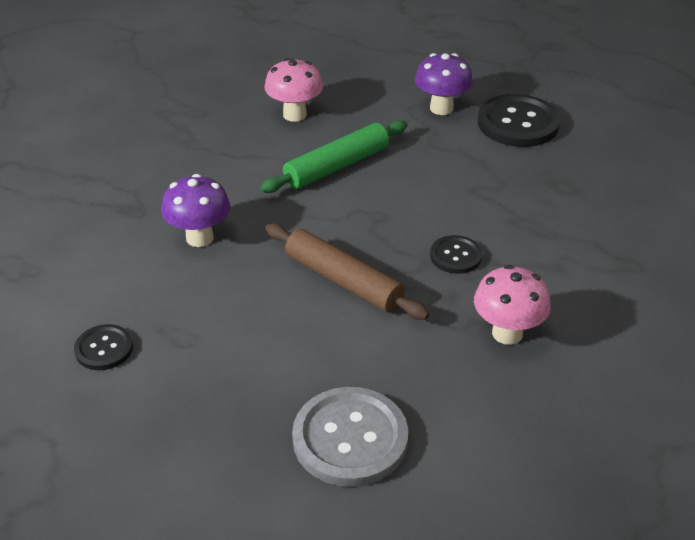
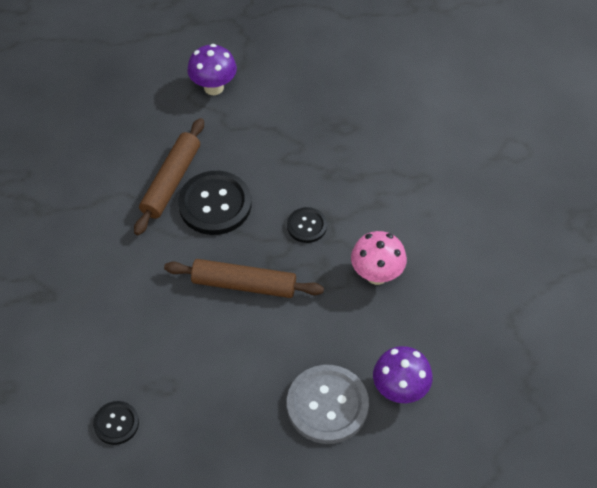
camera: 30 degrees left, 15 degrees up
(199, 238) = (114, 296): purple mushroom -> purple mushroom (400, 390)
(294, 115) = (104, 143): pink mushroom -> none
(336, 166) = (171, 181): green rolling pin -> brown rolling pin
(518, 123) = (279, 79): black button -> black button (215, 204)

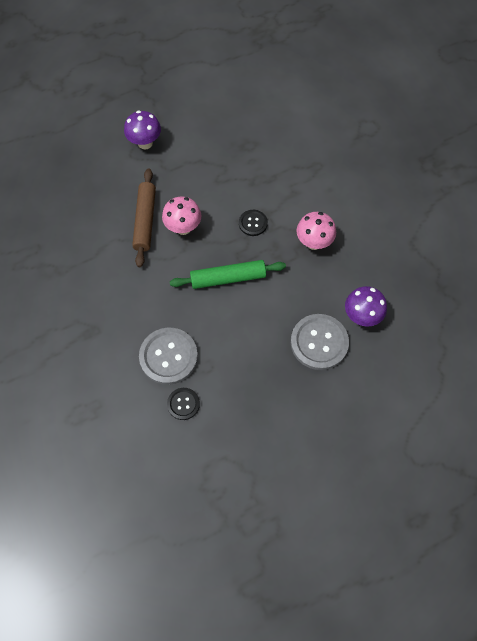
camera: 20 degrees left, 10 degrees up
(124, 358) = (168, 356): none -> grey button
(215, 204) = (183, 228): black button -> pink mushroom
(244, 284) = (228, 278): brown rolling pin -> green rolling pin

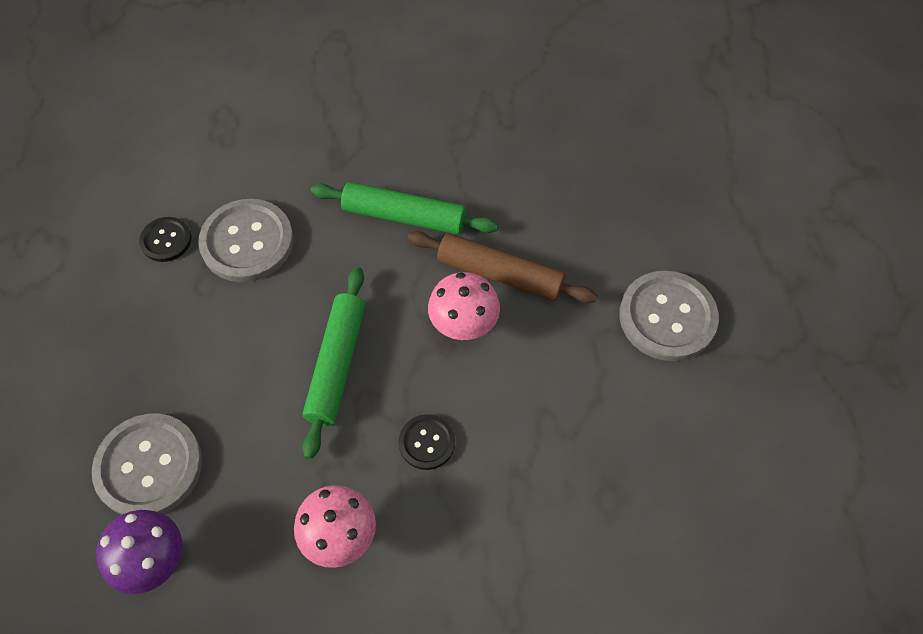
camera: 110 degrees right, 5 degrees down
(122, 279) = (404, 216): none -> green rolling pin
(145, 143) = (667, 317): purple mushroom -> grey button

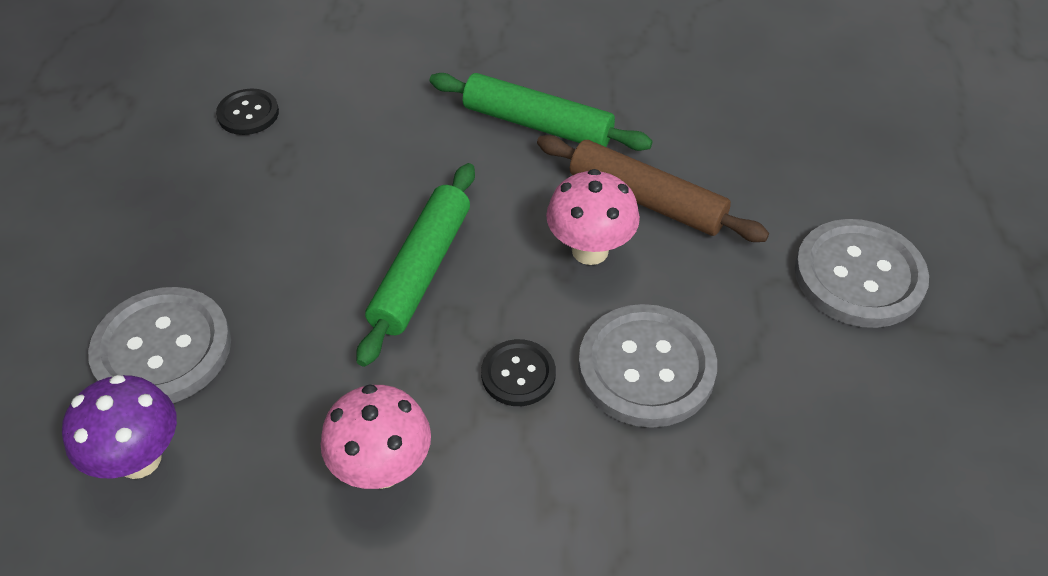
camera: 10 degrees right, 10 degrees down
(247, 242) = (342, 127): grey button -> grey button (646, 368)

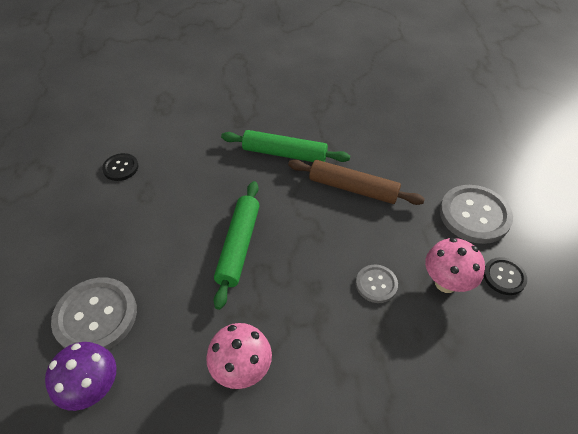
camera: 10 degrees left, 0 degrees up
(518, 374) = (307, 299): black button -> black button (504, 277)
(590, 250) = (329, 221): pink mushroom -> pink mushroom (446, 283)
(646, 368) = (376, 284): grey button -> grey button, size x0.54

